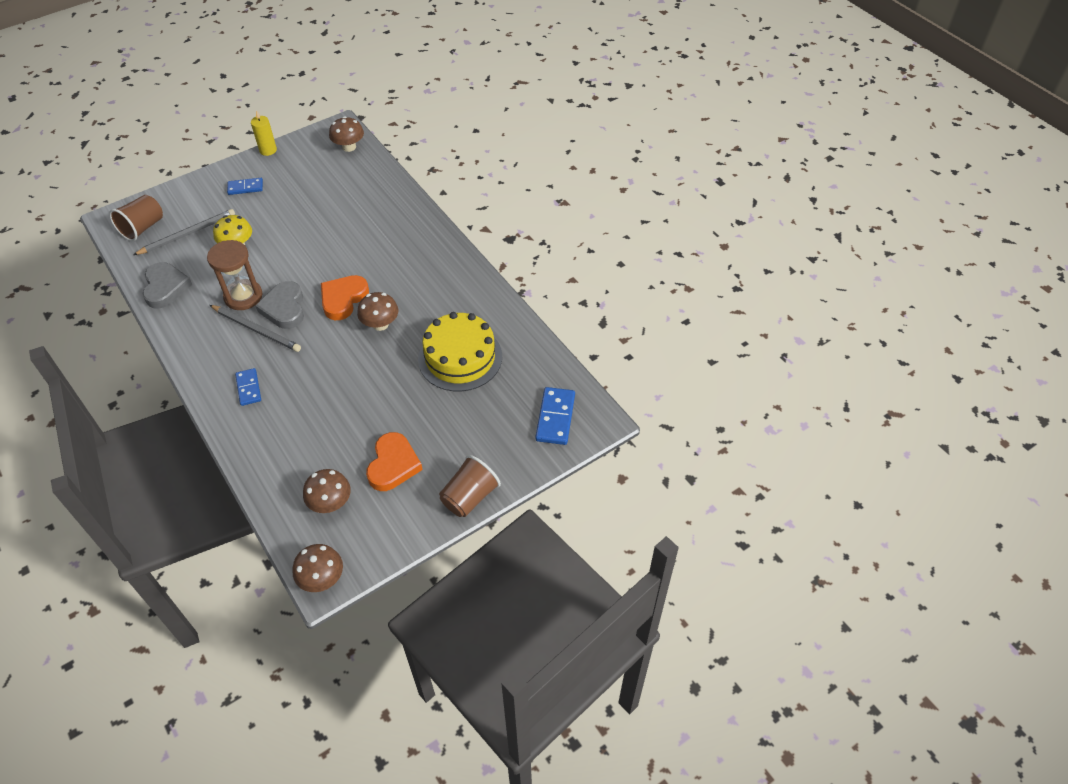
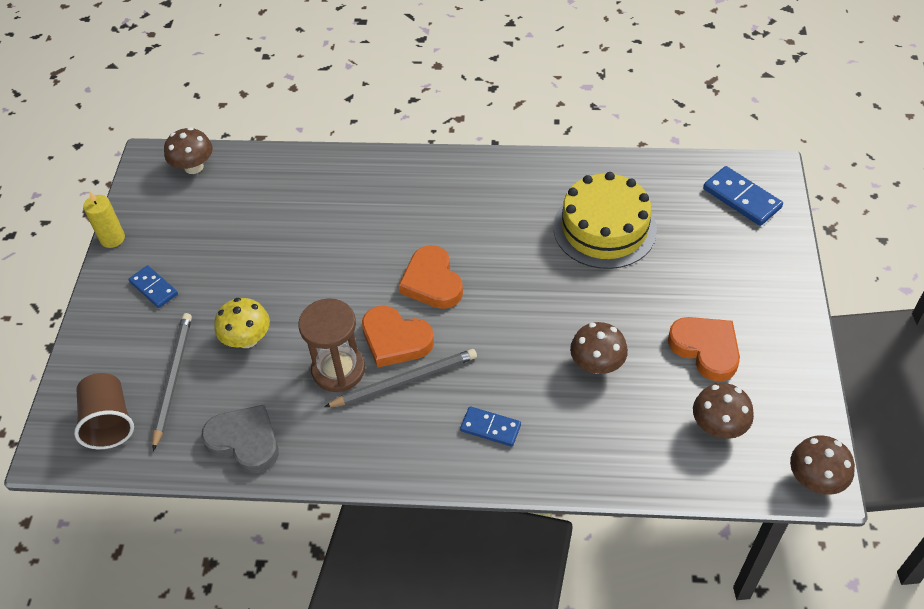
camera: 50 degrees left, 0 degrees up
(245, 188) = (154, 288): blue domino -> blue domino turned 75 degrees counterclockwise
(284, 308) = (395, 340): grey heart -> orange heart
(380, 324) = (499, 268): brown mushroom -> brown mushroom (597, 364)
(469, 497) = (792, 308): brown cup -> none

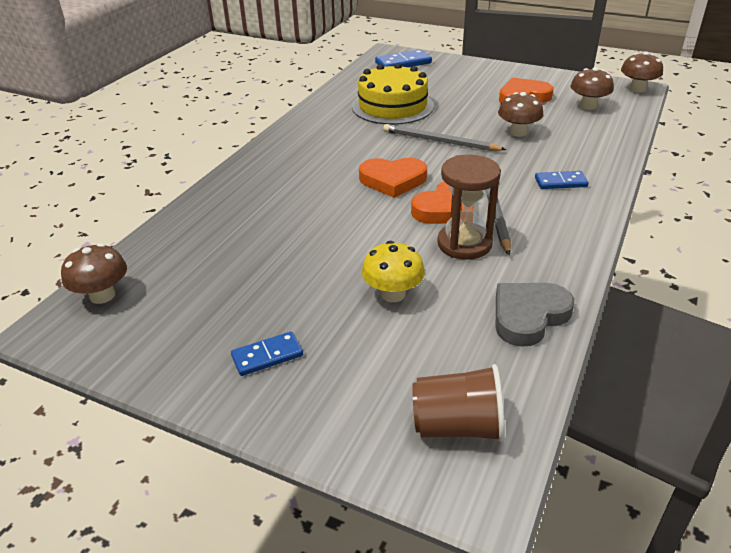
camera: 70 degrees left, 15 degrees down
(112, 238) = (150, 384): yellow candle -> none
(173, 379) = (418, 359): grey pencil -> grey pencil (439, 141)
(490, 428) = (560, 182): blue domino -> blue domino turned 45 degrees clockwise

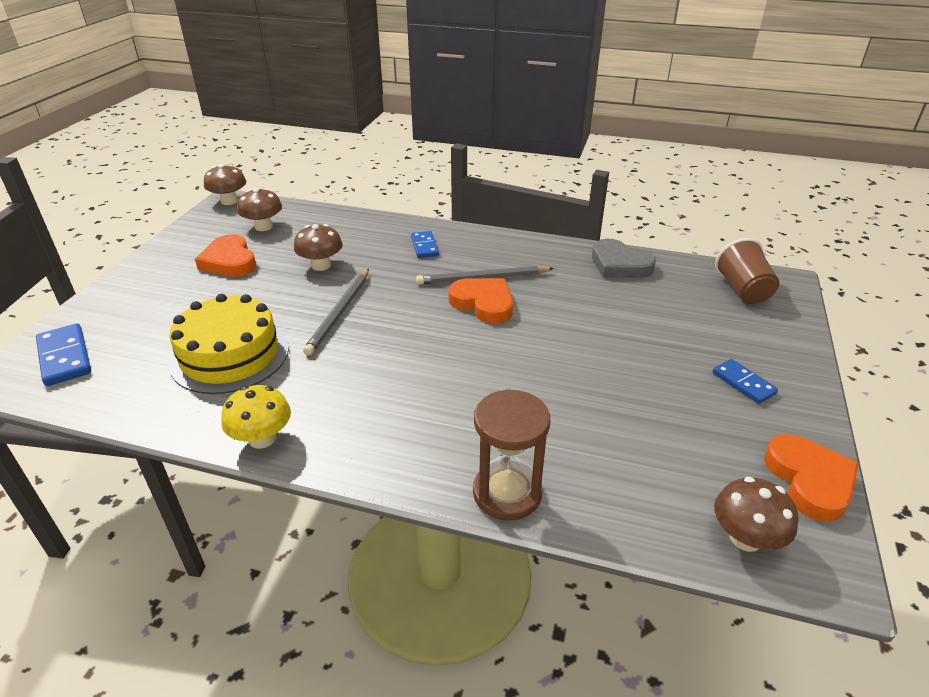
camera: 100 degrees left, 0 degrees up
(393, 180) = (433, 339): orange heart -> orange heart (809, 480)
(393, 294) = (627, 325): yellow mushroom -> yellow mushroom (262, 438)
(464, 244) = (539, 292): brown hourglass -> brown hourglass (507, 493)

